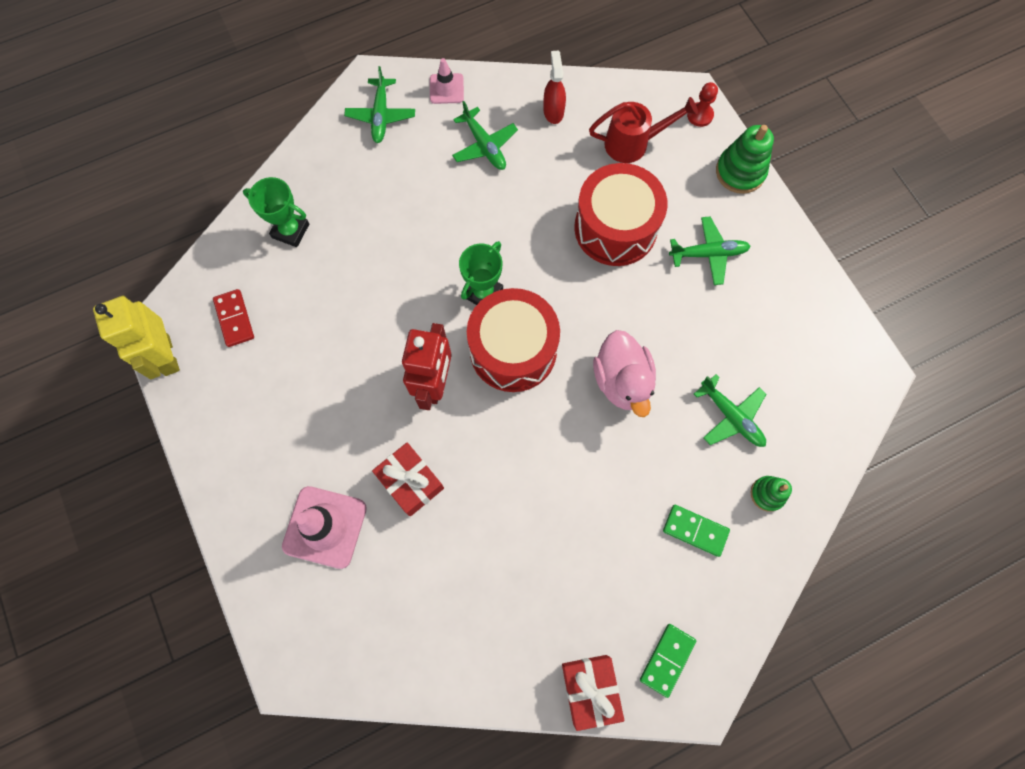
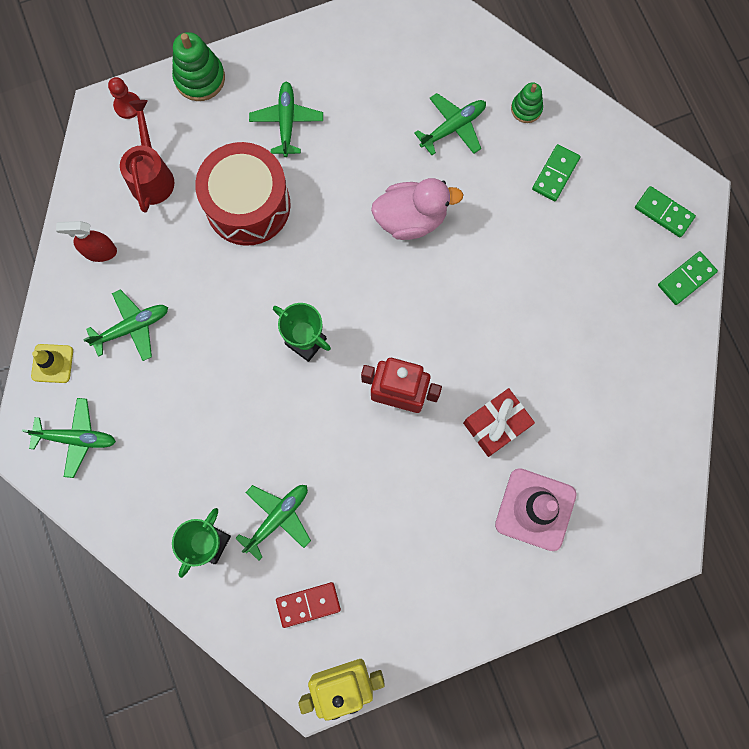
camera: 85 degrees left, 5 degrees up
(314, 285) = (278, 517): none -> green plane
(446, 89) = (52, 363): pink traffic cone -> yellow traffic cone
(513, 350) = (370, 317): red drum -> none
(590, 689) = (686, 279): red gift -> green domino

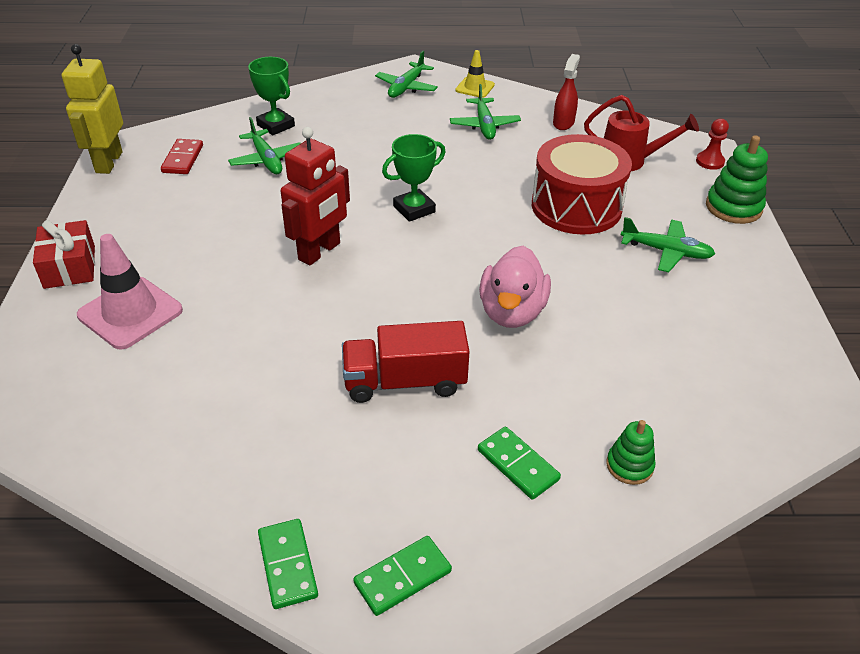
camera: 110 degrees right, 35 degrees down
(453, 127) = (621, 382): green plane -> none
(496, 425) = (238, 310): red gift -> red gift (70, 267)
(516, 269) = (405, 382): none -> red truck

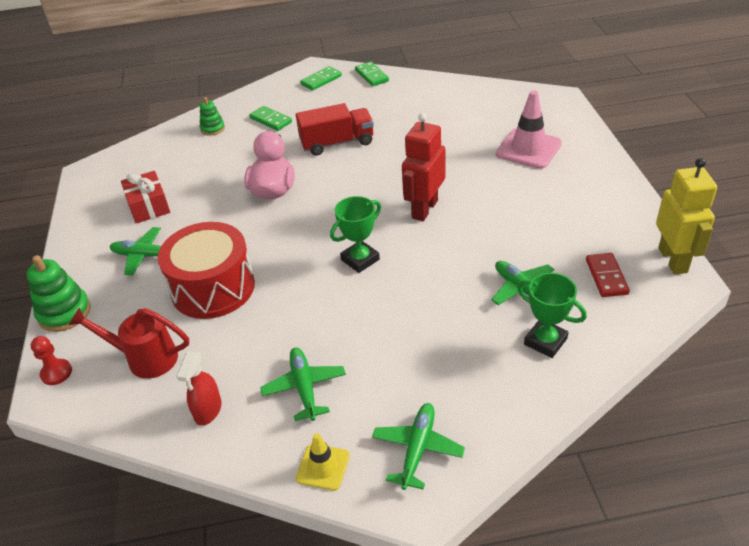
camera: 175 degrees right, 0 degrees up
(70, 267) = (600, 168): red gift -> red gift (148, 206)

